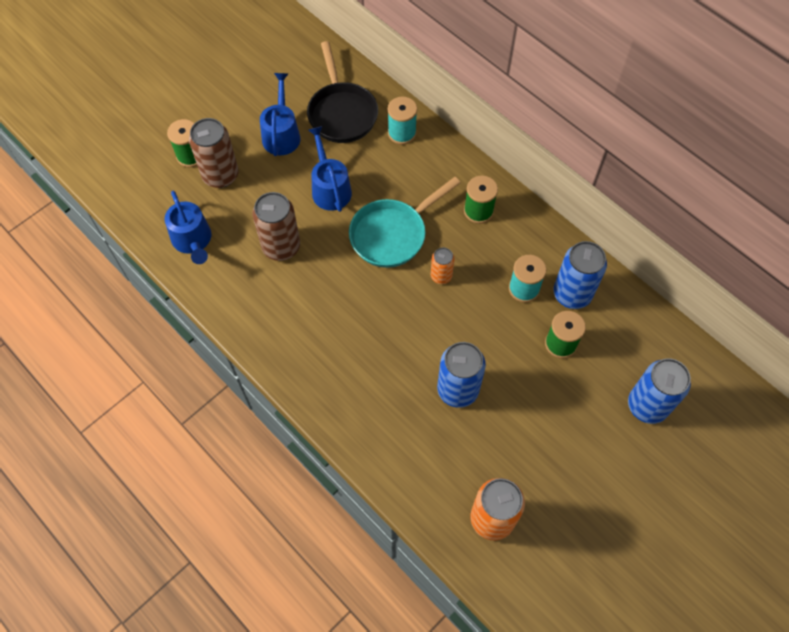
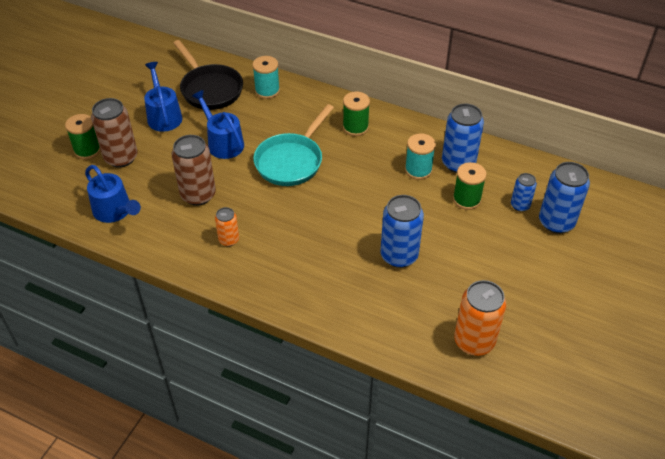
camera: 20 degrees left, 15 degrees down
(441, 276) = (346, 179): orange can -> orange can (229, 240)
(616, 371) = (520, 205): none -> blue can

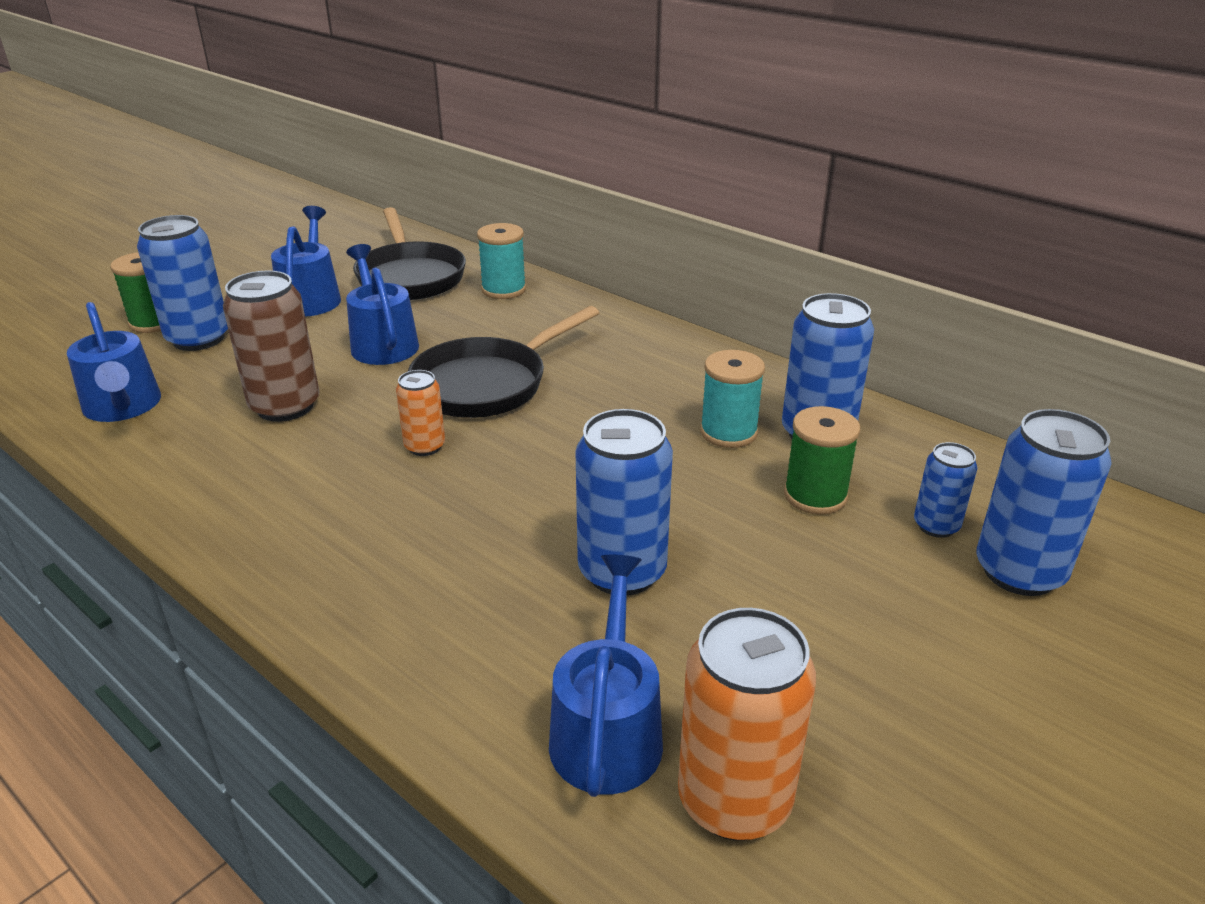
camera: 15 degrees right, 15 degrees down
(121, 157) = (198, 339): brown can -> blue can
(229, 240) = (288, 483): orange can -> orange can (425, 446)
(291, 161) = (487, 384): turquoise pan -> black pan
(355, 127) = (633, 354): green spool -> none
(420, 326) = (607, 730): none -> blue watering can

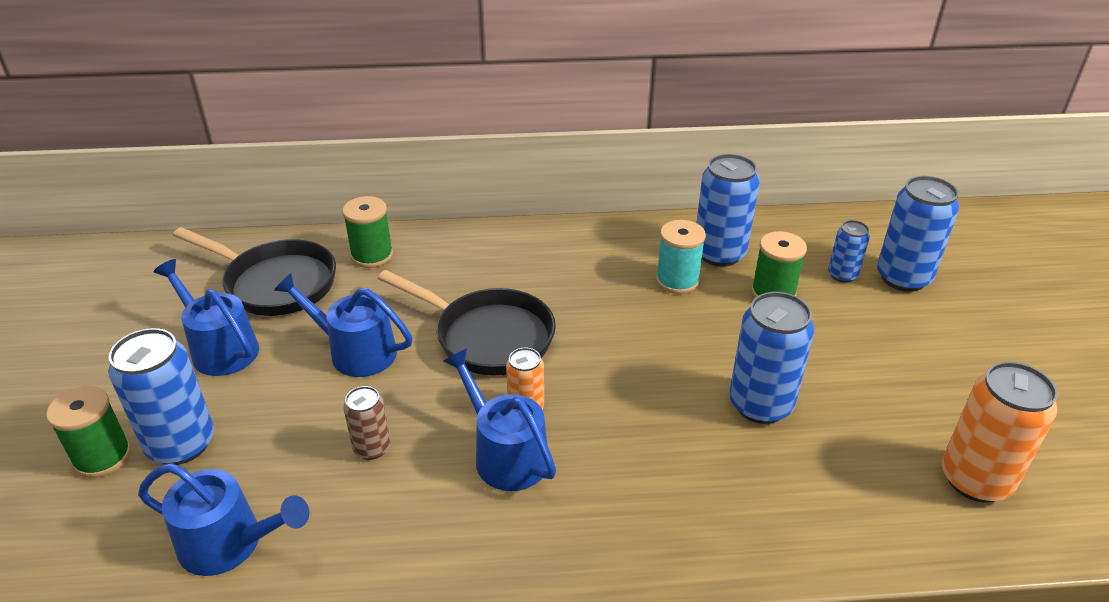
camera: 45 degrees left, 5 degrees up
(285, 406) = (372, 448): brown can -> brown can, size x0.55
(487, 384) = (488, 337): black pan -> black pan turned 60 degrees counterclockwise
(503, 290) = (372, 255): turquoise spool -> green spool
(607, 730) = (887, 494): blue watering can -> blue watering can (505, 454)

